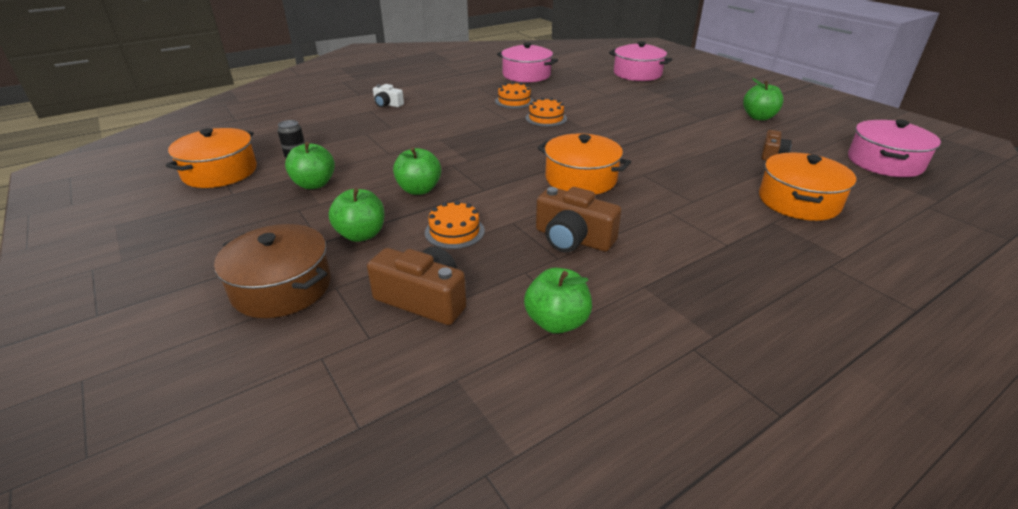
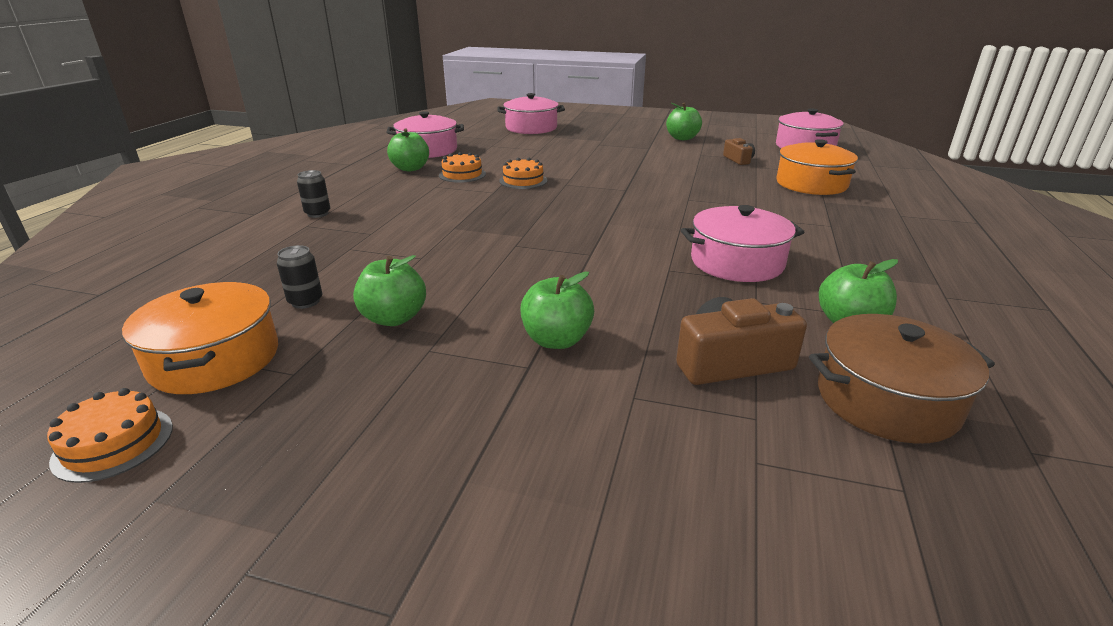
camera: 40 degrees left, 5 degrees down
(282, 287) = (580, 429): brown pot -> brown pot (886, 400)
(387, 104) = (318, 213): white camera -> black can
(419, 190) = (528, 277): green apple -> green apple (410, 168)
(454, 231) = (638, 297): orange cake -> orange cake (113, 443)
(573, 239) = (737, 262): brown camera -> pink pot
(581, 179) = (651, 217): orange pot -> none

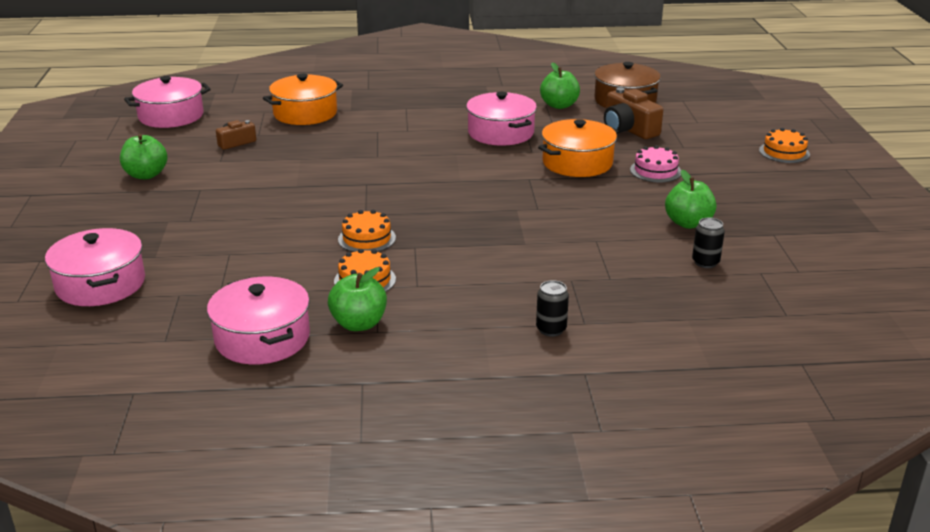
camera: 110 degrees left, 0 degrees up
(113, 443) = (876, 258): orange cake -> orange cake (784, 152)
(215, 359) = (794, 265): orange pot -> orange pot (577, 163)
(556, 340) = (655, 171): green apple -> pink cake

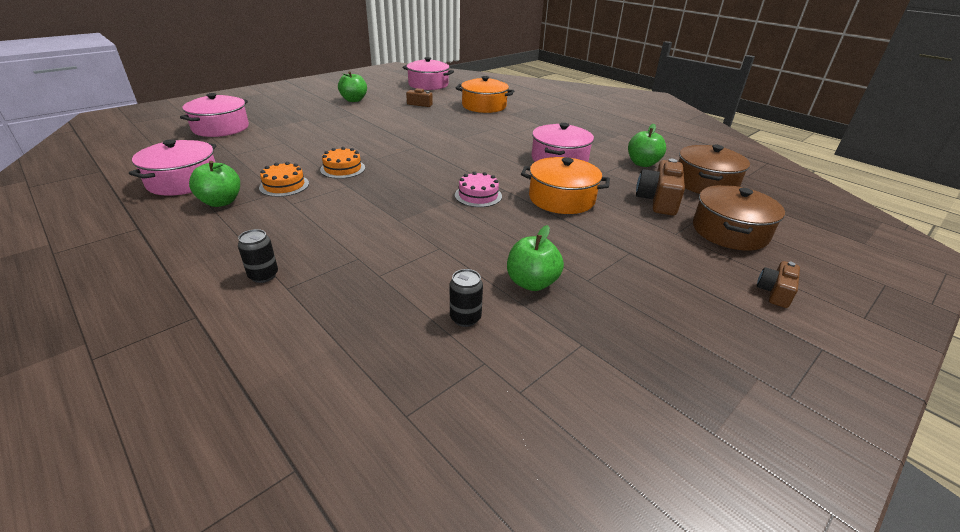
camera: 50 degrees right, 5 degrees up
(655, 171) = (606, 235): pink cake -> pink cake (478, 195)
(702, 129) = (729, 231): none -> brown pot
(784, 152) = (775, 292): orange cake -> brown camera

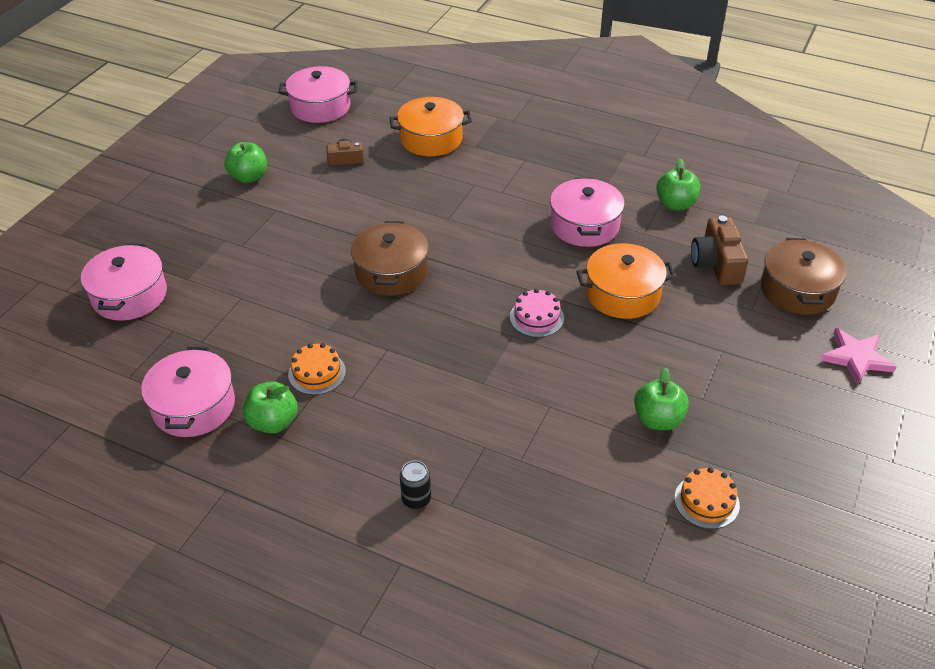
camera: 20 degrees left, 10 degrees up
(342, 169) = (357, 323): orange cake -> orange cake (706, 501)
(465, 318) = (627, 479): black can -> none
(705, 183) = (751, 219): brown pot -> brown pot (391, 272)
(775, 292) = (856, 358): brown camera -> pink star

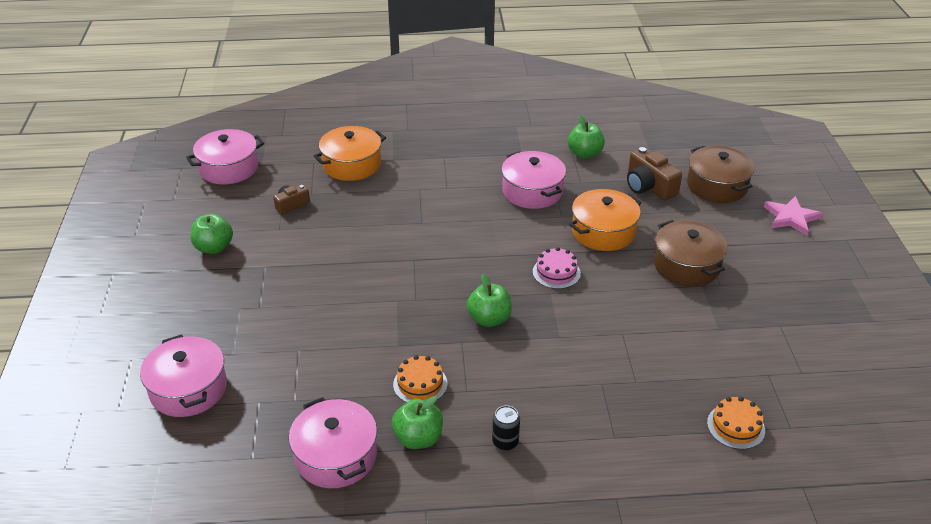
camera: 30 degrees left, 5 degrees down
(391, 272) = (411, 280): brown pot -> brown pot (686, 265)
(416, 499) = (585, 445): black can -> black can (505, 442)
(658, 419) = (704, 311): green apple -> green apple (489, 319)
(706, 501) = (783, 354): orange cake -> orange cake (735, 426)

